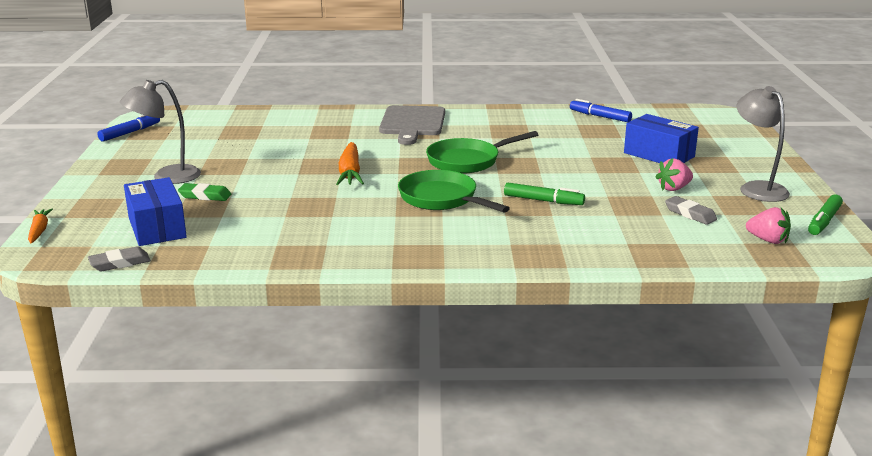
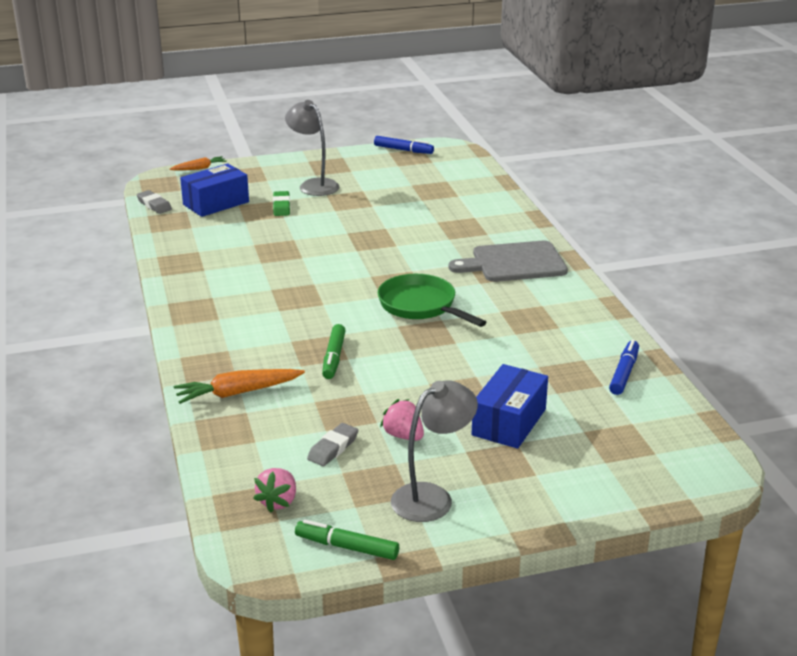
camera: 75 degrees right, 5 degrees up
(350, 172) = (360, 254): orange carrot -> orange carrot (238, 393)
(441, 199) = (316, 305): green pan -> none

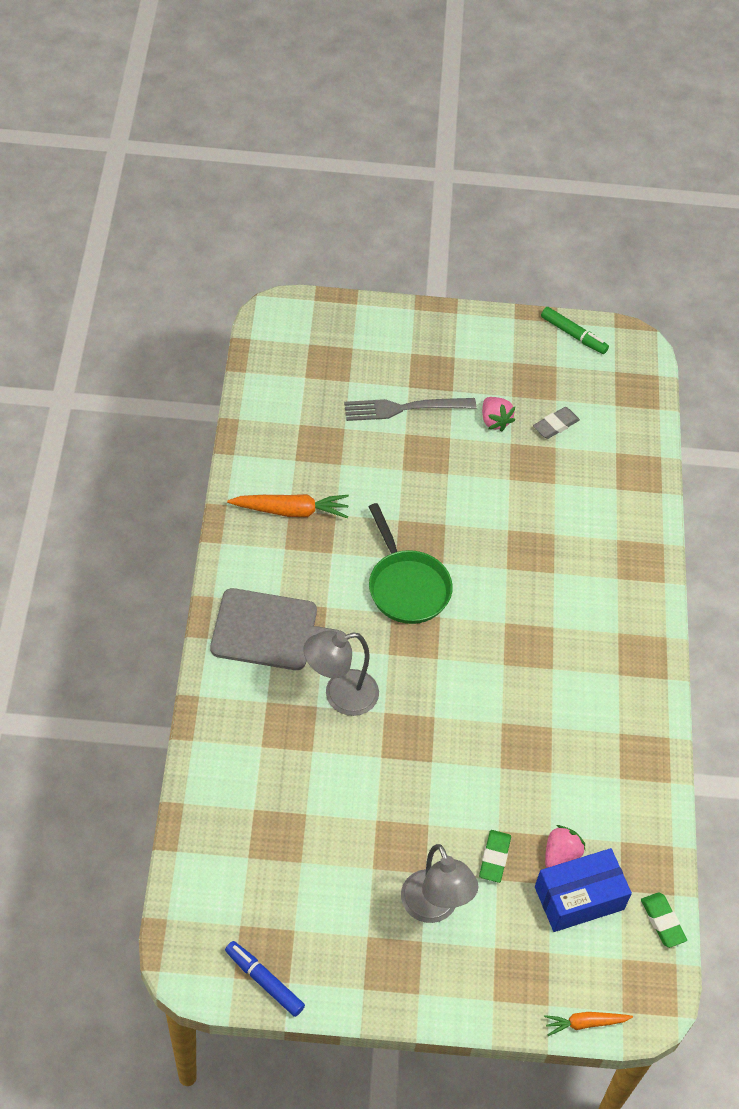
camera: 165 degrees left, 25 degrees up
(154, 205) = (662, 921): grey eraser -> green eraser
(238, 393) = (619, 514): orange carrot -> orange carrot (291, 511)
(278, 502) = (611, 387): pink strawberry -> pink strawberry (560, 855)
(334, 357) = (520, 535): green marker -> none
(432, 497) = (497, 356): grey lamp -> grey lamp (340, 696)
(509, 422) = (403, 408): blue box -> grey fork
(624, 373) = (272, 432): blue marker -> none

